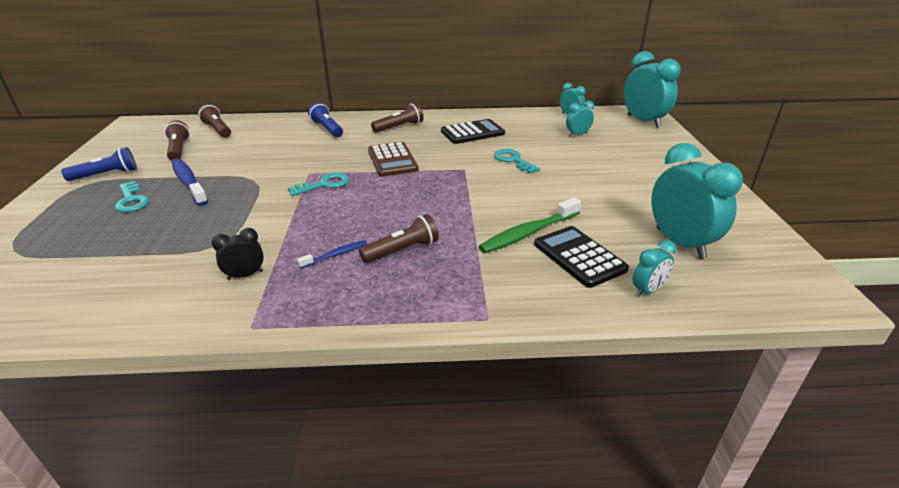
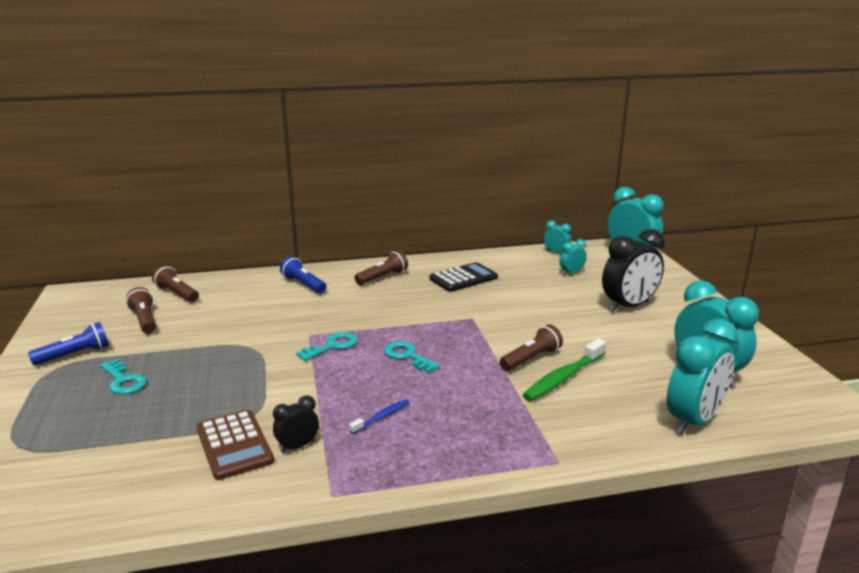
camera: 10 degrees left, 10 degrees down
(189, 182) = (178, 355): blue toothbrush -> none
(392, 160) = (392, 314): brown calculator -> brown calculator (234, 445)
(402, 250) = (447, 406): brown flashlight -> brown flashlight (531, 359)
(513, 160) = (518, 305): turquoise key -> turquoise key (407, 356)
(579, 257) = (620, 396): black calculator -> none
(622, 169) = (628, 306): none -> black clock
(647, 290) = (693, 421): turquoise clock -> turquoise clock, size x2.02

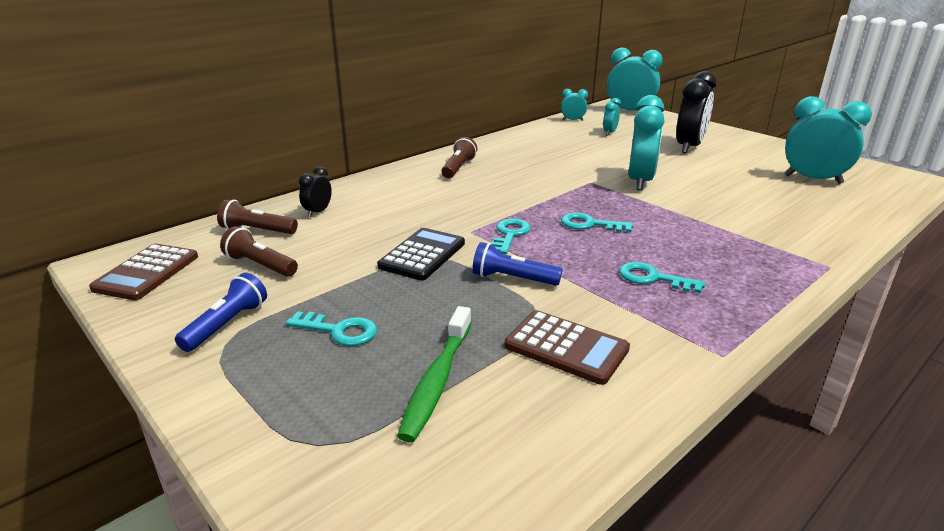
camera: 30 degrees left, 5 degrees up
(82, 306) = (147, 272): none -> brown calculator
(298, 446) = (625, 327): black clock -> black clock (318, 212)
(303, 284) = (390, 190): blue flashlight -> blue flashlight (512, 279)
(382, 417) = (653, 278): blue toothbrush -> turquoise key
(463, 278) = (531, 153): black calculator -> black calculator (422, 255)
(531, 359) = (687, 200): brown flashlight -> none
(563, 378) = (731, 207): green toothbrush -> green toothbrush (437, 381)
(693, 421) = (857, 211): turquoise clock -> turquoise clock (640, 181)

